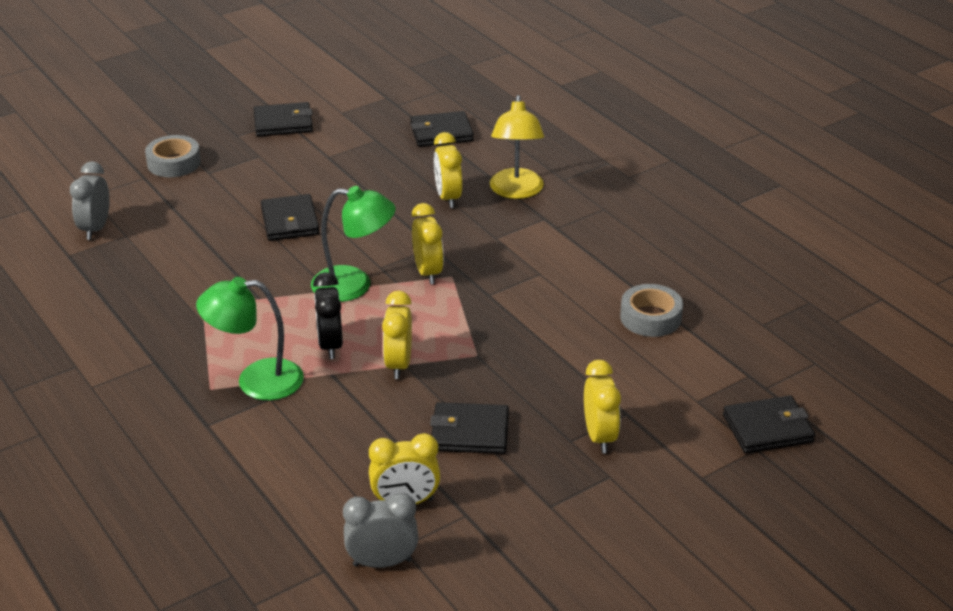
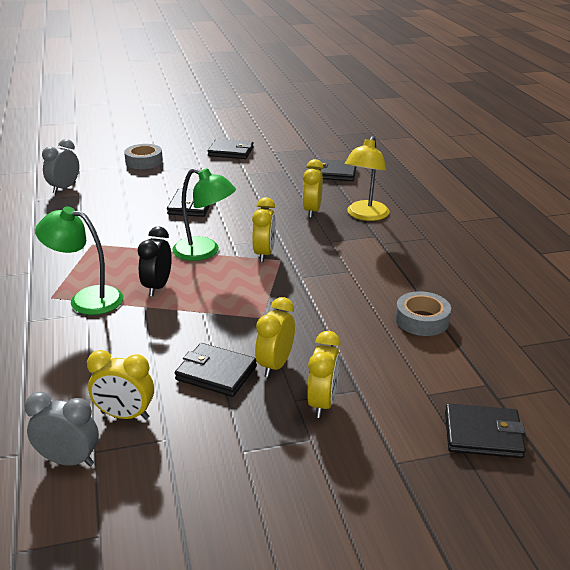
camera: 20 degrees right, 5 degrees down
(398, 364) = (197, 311): yellow clock -> yellow clock (275, 365)

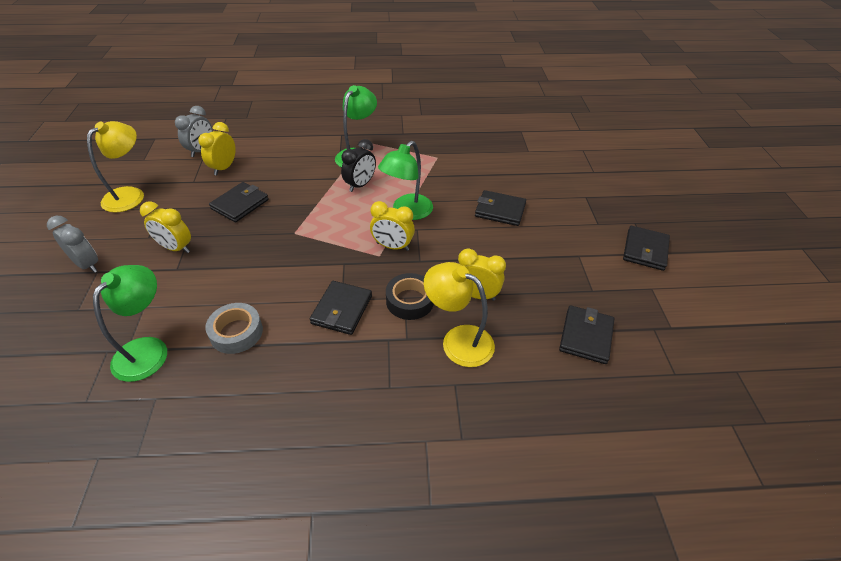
camera: 100 degrees right, 15 degrees up
(64, 188) = (542, 143): grey clock -> grey clock (87, 264)
(144, 161) = (606, 186): grey tape -> none
(157, 287) = (360, 185): black clock -> black clock turned 105 degrees clockwise
(215, 504) = (130, 195): none -> yellow lamp
(275, 365) = (231, 232): yellow clock -> none
(333, 238) = (410, 301): none -> black tape
(476, 369) = (148, 349): none -> green lamp
(483, 434) = (80, 326): black wallet -> black wallet (342, 309)

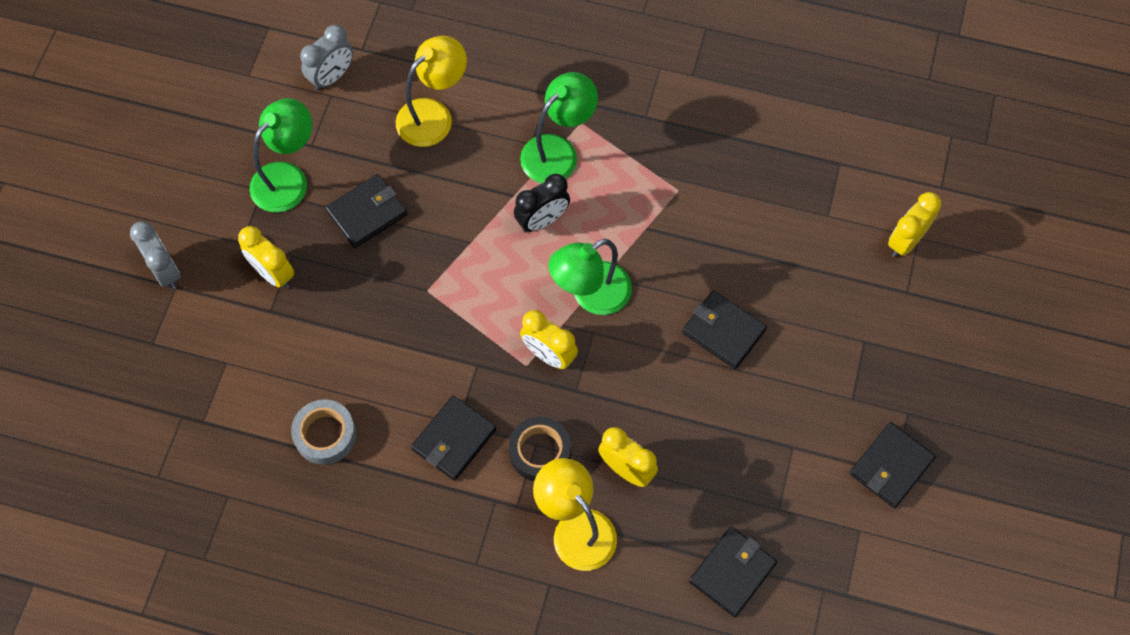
camera: 20 degrees right, 20 degrees up
(130, 195) = (225, 151): yellow lamp -> yellow lamp (433, 115)
(148, 349) = (226, 428): green lamp -> green lamp (287, 178)
(224, 168) = (358, 127): yellow clock -> yellow clock (905, 241)

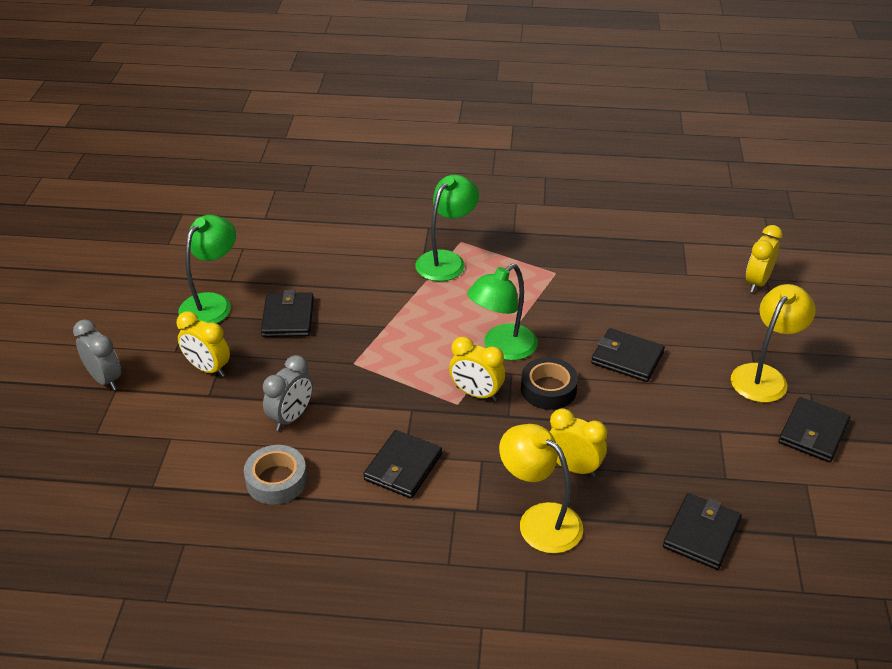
camera: 10 degrees left, 25 degrees down
(332, 77) = (241, 237): grey clock -> grey clock (291, 417)
(367, 213) = (288, 318): black wallet -> black wallet turned 45 degrees counterclockwise
(433, 115) = (334, 250): yellow lamp -> yellow lamp (764, 376)
(540, 452) = (488, 465): black tape -> black tape (548, 389)
(542, 220) = (445, 305): black clock -> none

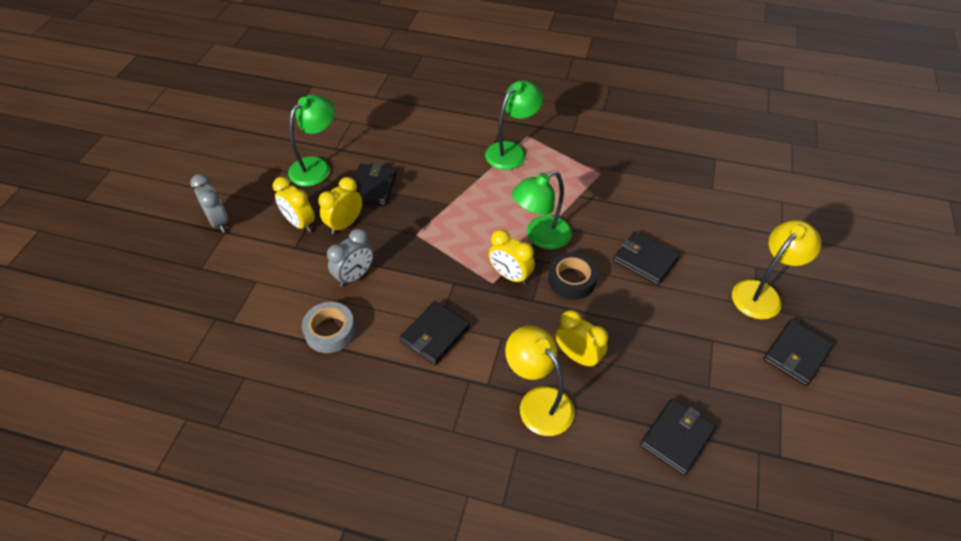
camera: 10 degrees right, 10 degrees up
(757, 282) = (773, 204): yellow clock -> yellow clock (345, 224)

